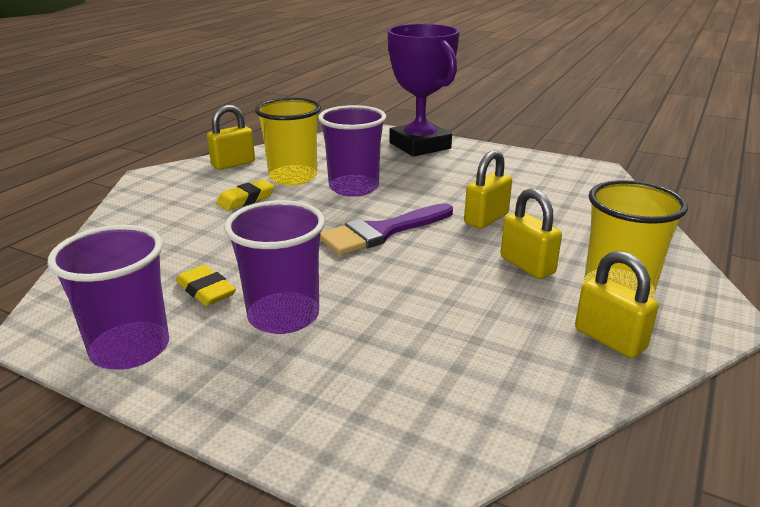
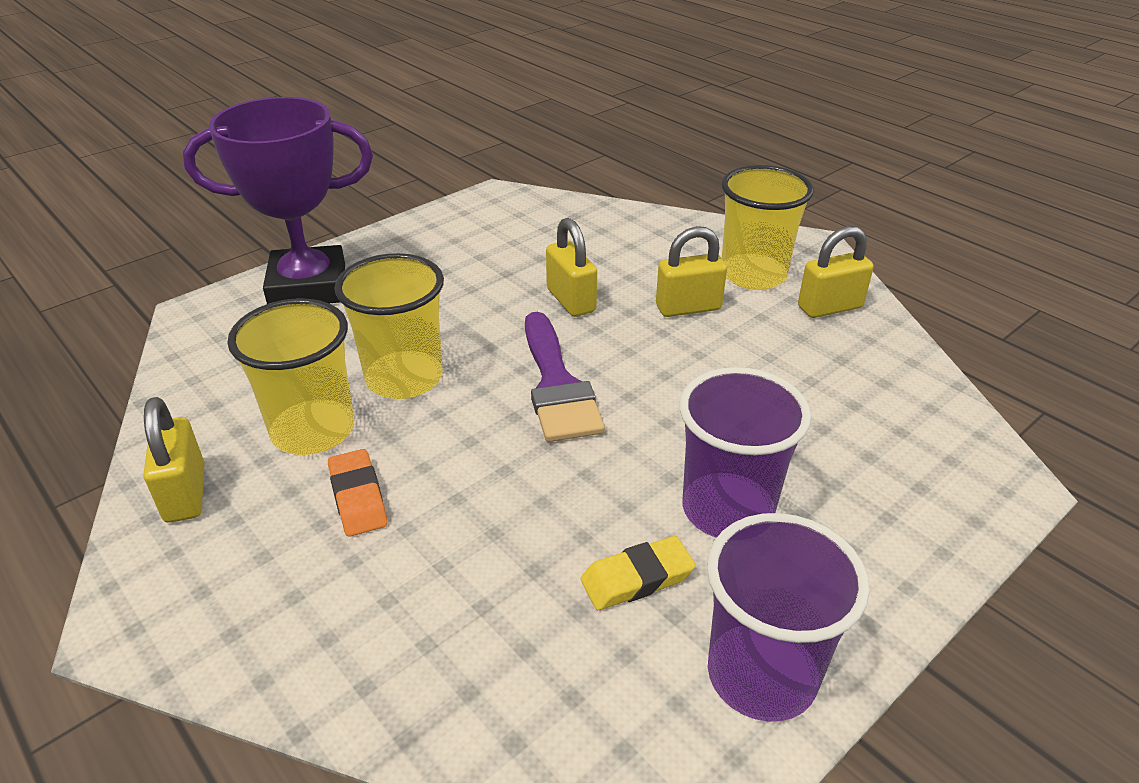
camera: 70 degrees left, 10 degrees up
(246, 199) = (358, 497): yellow eraser -> orange eraser
(354, 188) = (404, 378): purple cup -> yellow cup

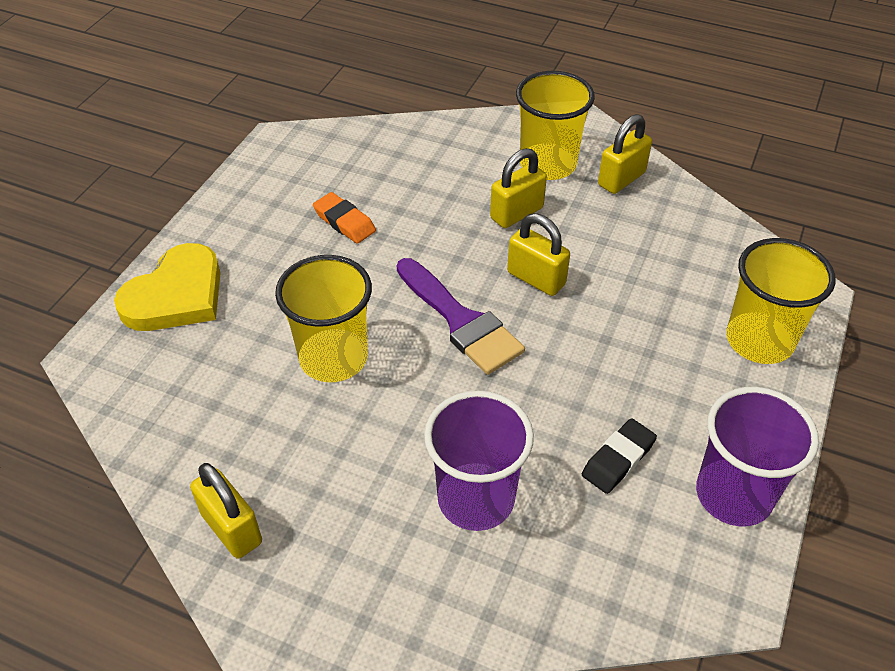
camera: 25 degrees left, 10 degrees up
(308, 286) = (176, 295): purple trophy -> yellow heart
(313, 430) = (294, 433): yellow cup -> yellow cup (759, 340)
(358, 497) = (375, 476): orange eraser -> orange eraser (344, 222)
(571, 300) = (419, 236): yellow padlock -> yellow padlock (536, 278)
(637, 578) = (618, 459): yellow eraser -> black eraser
(727, 510) = (646, 382): purple cup -> purple cup (476, 499)

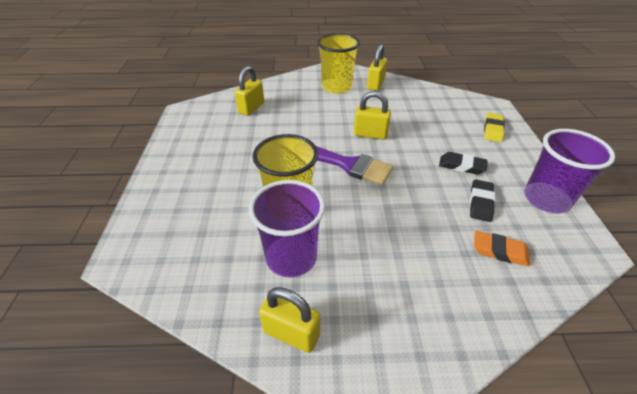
camera: 25 degrees left, 5 degrees down
(176, 295) = (164, 203): yellow heart -> none
(344, 222) = (248, 137): orange eraser -> orange eraser (499, 251)
(476, 499) = (427, 251): purple cup -> purple cup (291, 257)
(516, 213) = (338, 110): yellow padlock -> yellow padlock (251, 108)
(642, 388) = (461, 166): none -> black eraser
(759, 340) = (493, 130): yellow cup -> yellow eraser

